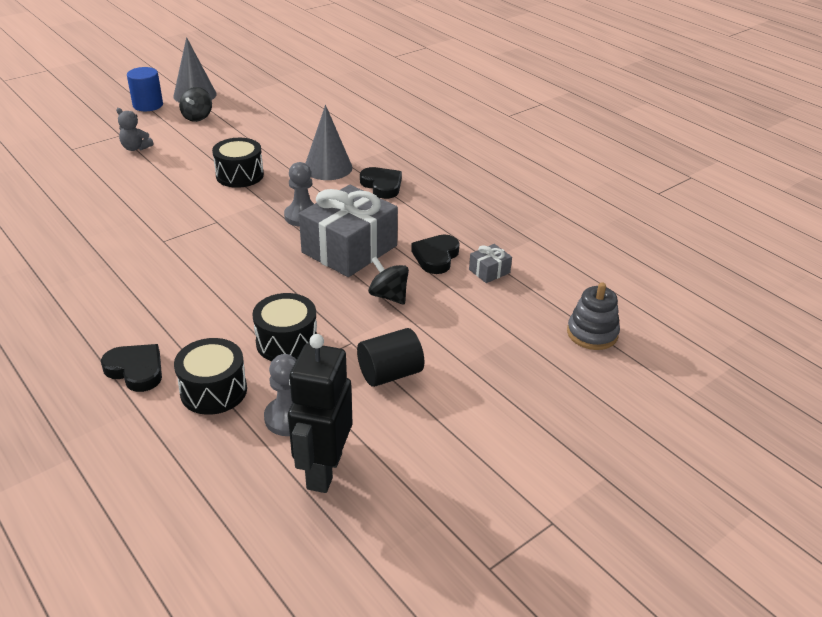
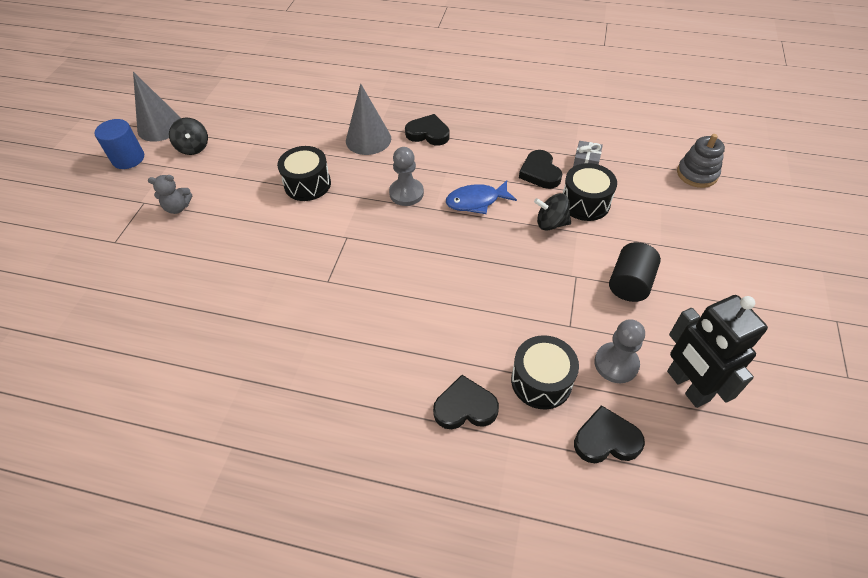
camera: 35 degrees left, 15 degrees up
(202, 458) = (606, 439): none -> black heart
(287, 342) = (536, 306): black drum -> black drum (585, 203)
(349, 249) = (476, 201): grey gift -> blue fish

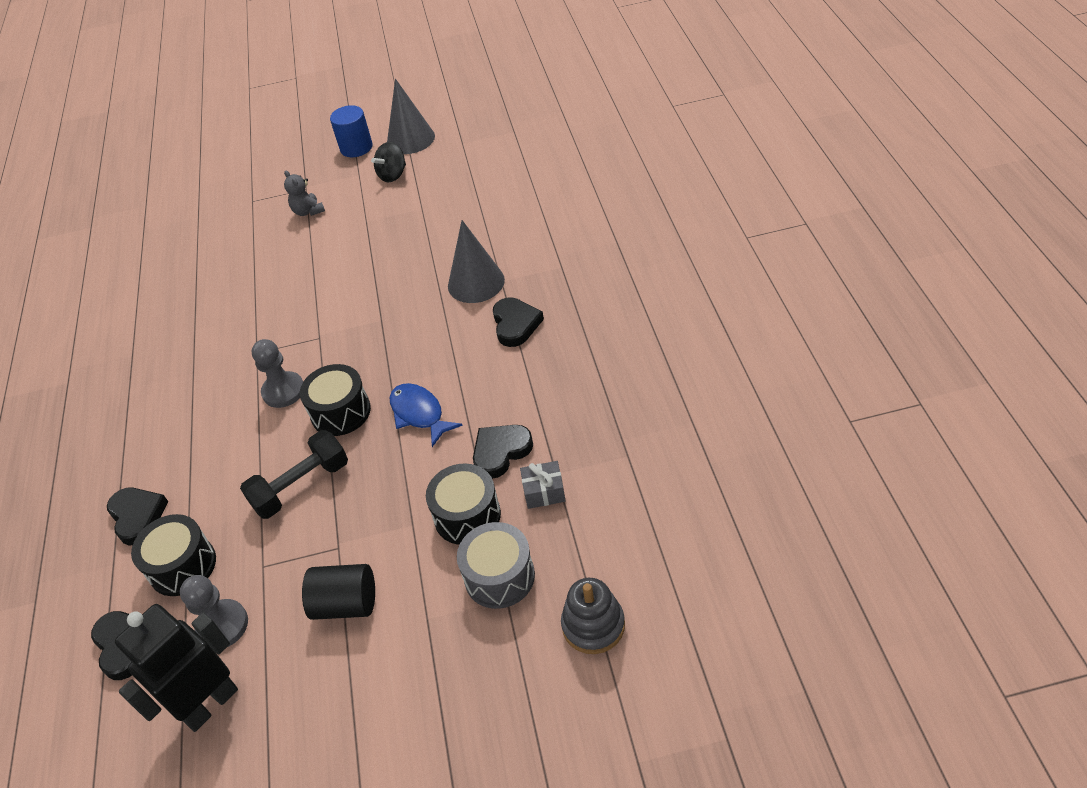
camera: 70 degrees right, 5 degrees down
(307, 184) = (380, 274): black drum -> black drum (340, 412)
(406, 193) = (404, 352): grey pawn -> grey pawn (283, 391)
(503, 284) = (301, 486): none -> black dumbbell
(551, 223) = (414, 494): black spinning top -> none
(643, 202) = (499, 576): none -> grey drum

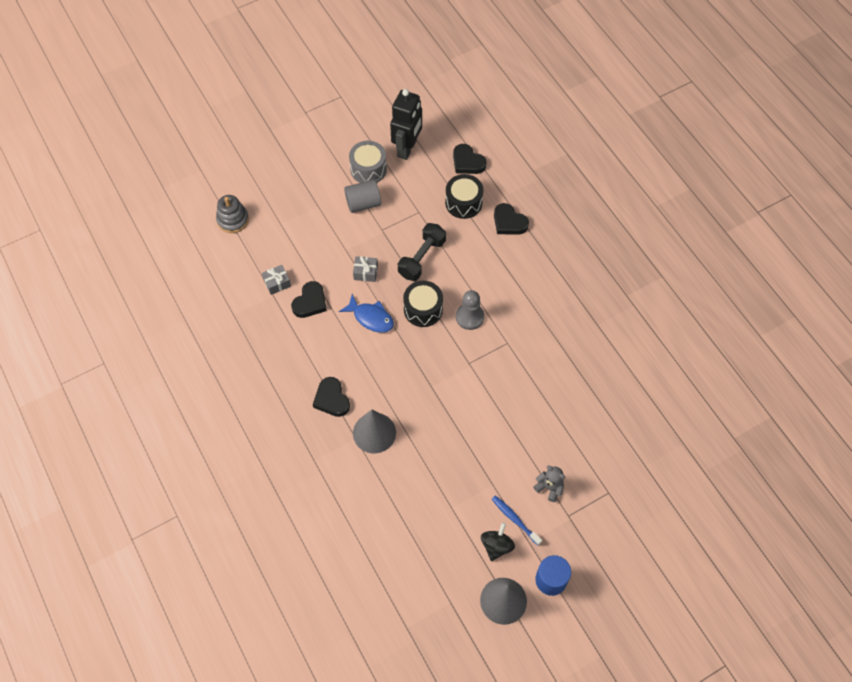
camera: 155 degrees right, 15 degrees up
(222, 625) = (422, 181): grey pawn -> none
(346, 604) = (363, 203): black cylinder -> grey cylinder
(361, 192) = (515, 519): none -> blue toothbrush
(397, 481) = (365, 272): none -> grey gift
(467, 516) = (316, 261): black drum -> none
(499, 576) = (287, 233): grey drum -> grey drum (368, 169)

